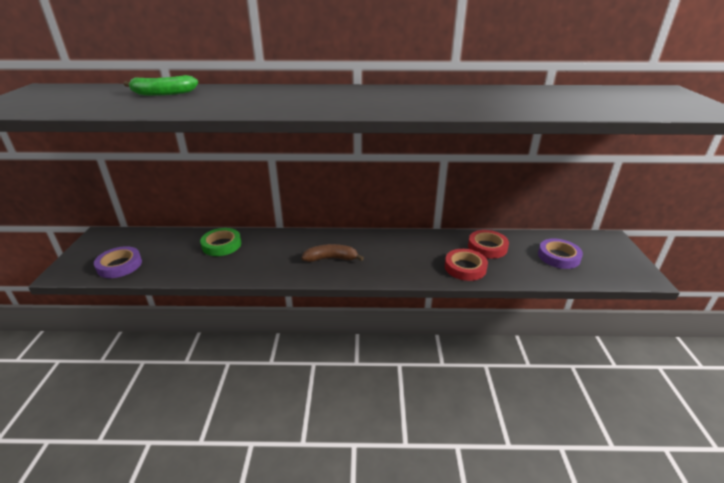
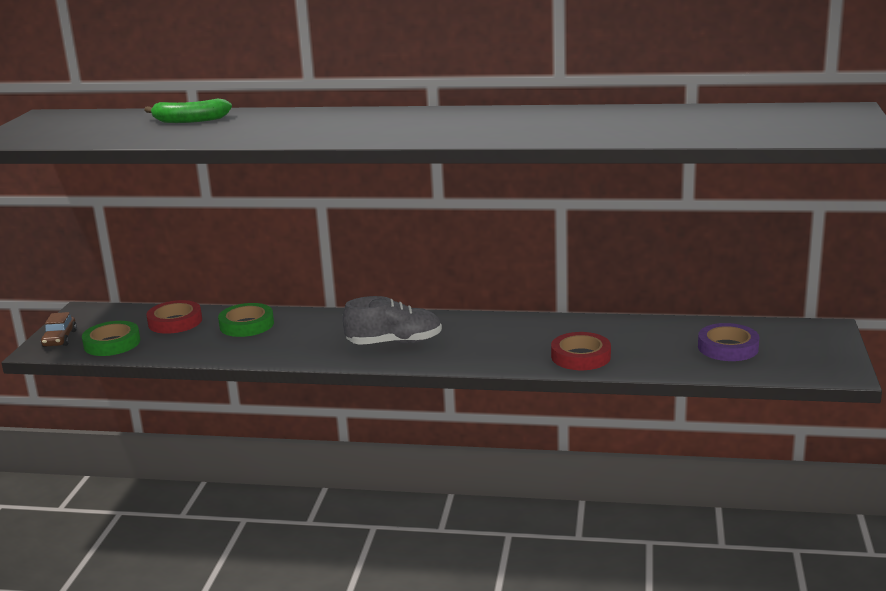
camera: 10 degrees right, 10 degrees down
(78, 262) = (60, 339): none -> brown car
(119, 265) = (112, 343): purple tape -> green tape
(331, 258) = (394, 343): brown banana -> grey shoe
(487, 247) = (626, 335): red tape -> red tape (175, 322)

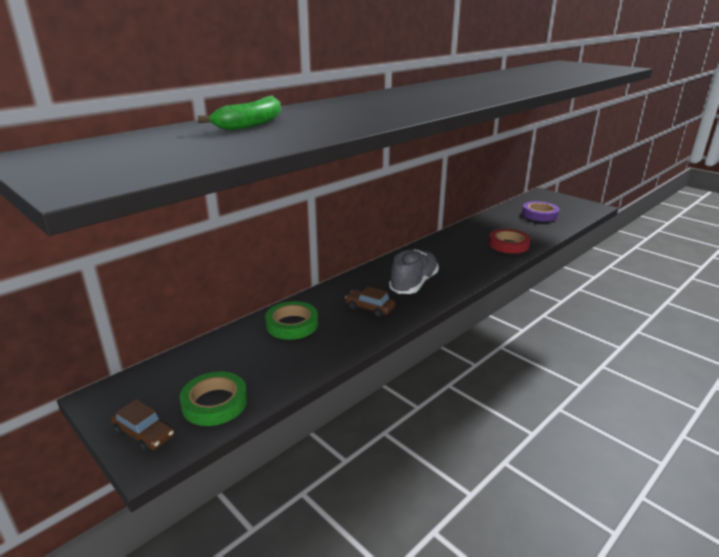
camera: 55 degrees left, 5 degrees up
(175, 322) = (226, 354): red tape -> none
(316, 341) = (369, 308): none -> brown car

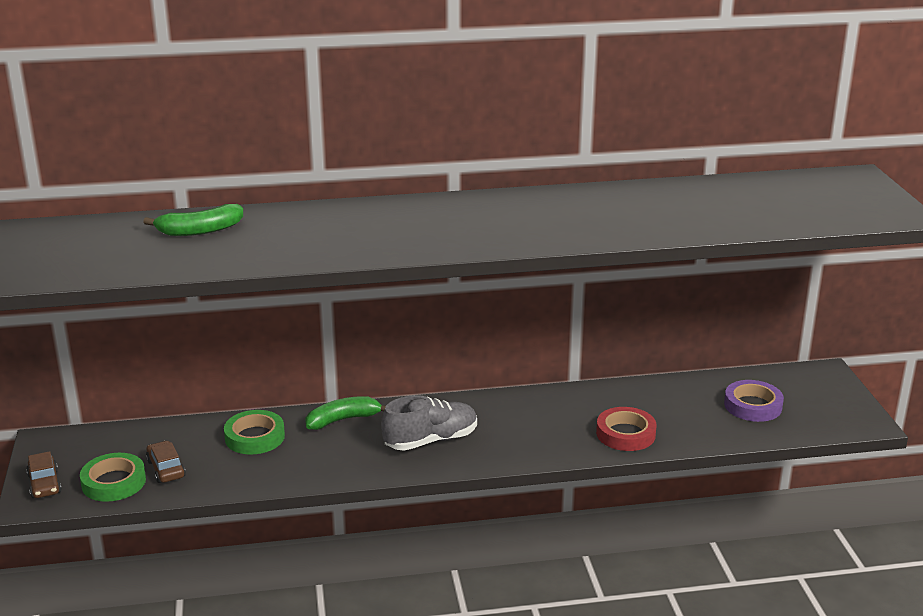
camera: 35 degrees right, 0 degrees up
(340, 292) = (343, 420): none -> green banana
(369, 308) = (346, 450): brown car -> brown car (166, 469)

